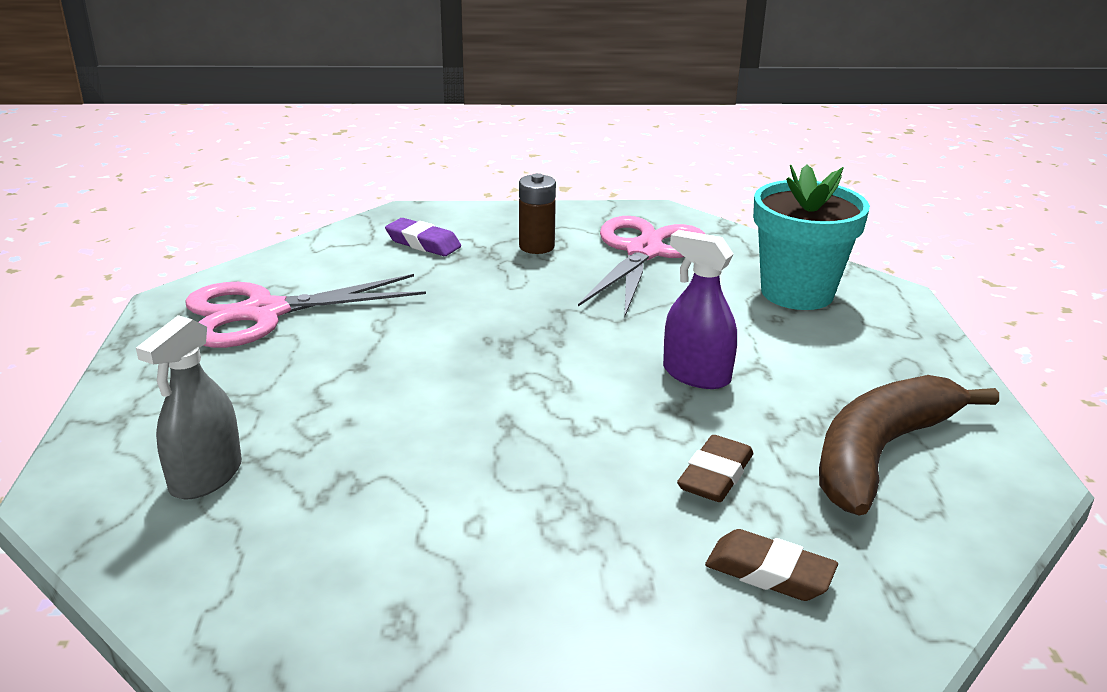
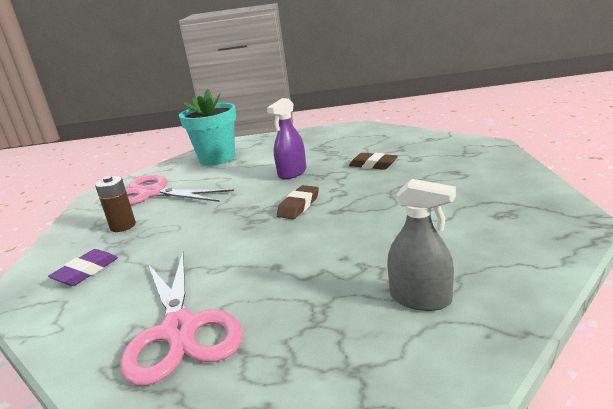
camera: 85 degrees left, 5 degrees down
(769, 573) = (431, 154): brown eraser -> brown eraser (299, 206)
(879, 453) = (350, 142): brown banana -> none

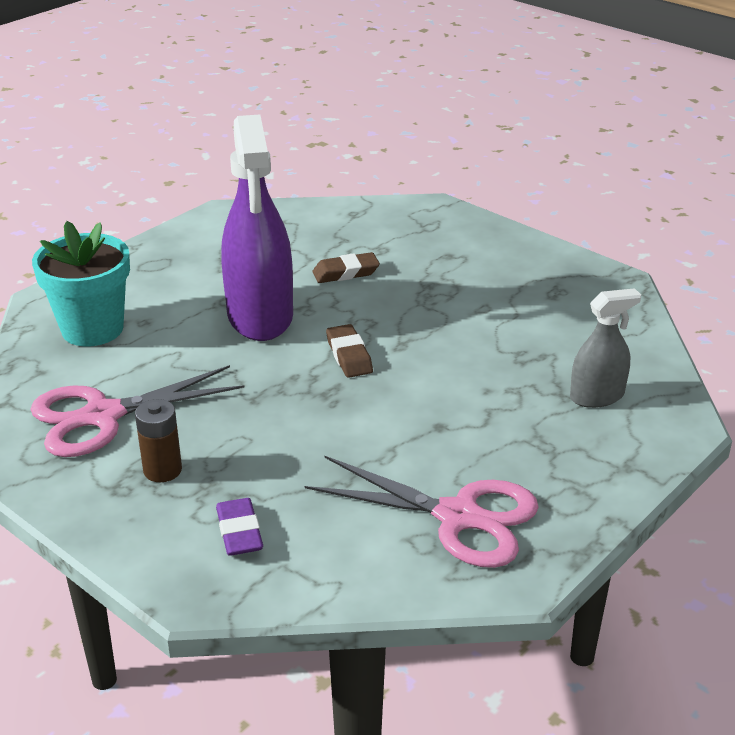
camera: 50 degrees left, 10 degrees up
(292, 173) = (260, 316): purple spray bottle -> purple spray bottle, size x1.90

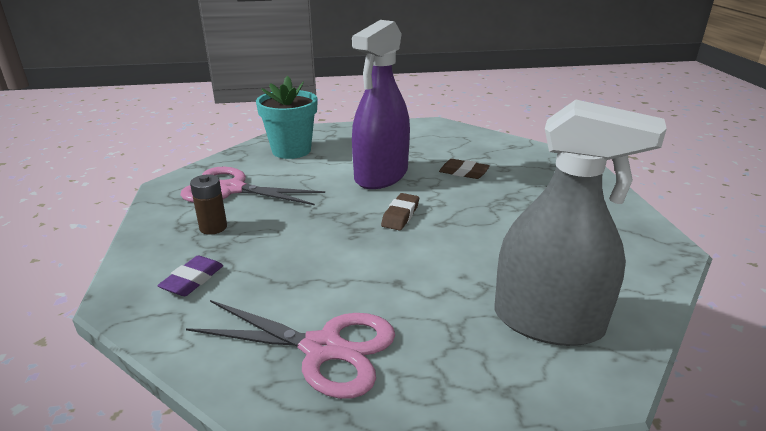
camera: 40 degrees right, 5 degrees down
(458, 517) = (323, 349): pink scissors -> pink scissors turned 45 degrees counterclockwise
(597, 396) = (547, 322): grey spray bottle -> grey spray bottle, size x1.90

